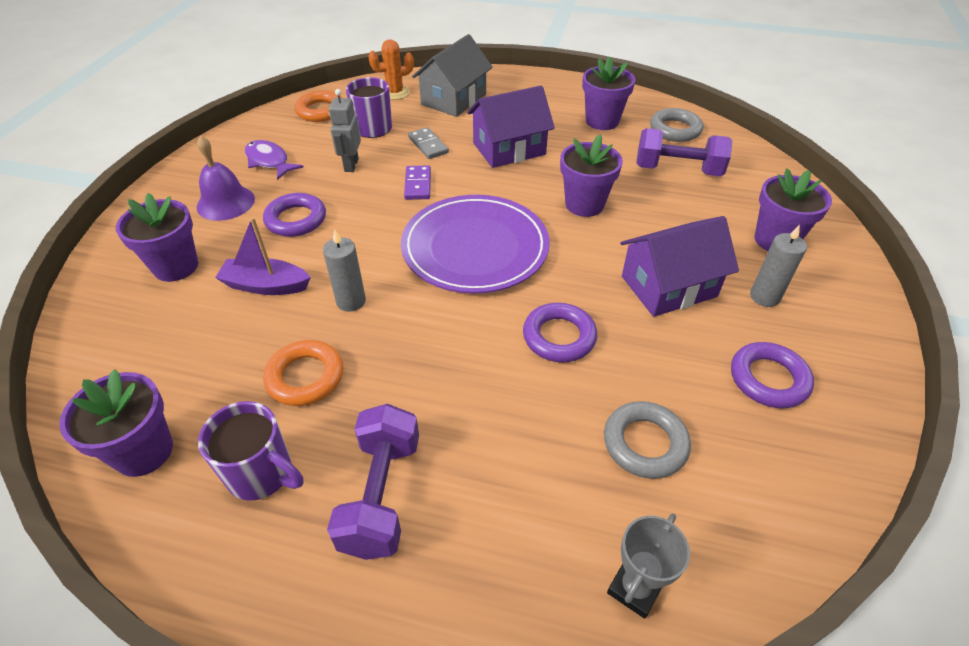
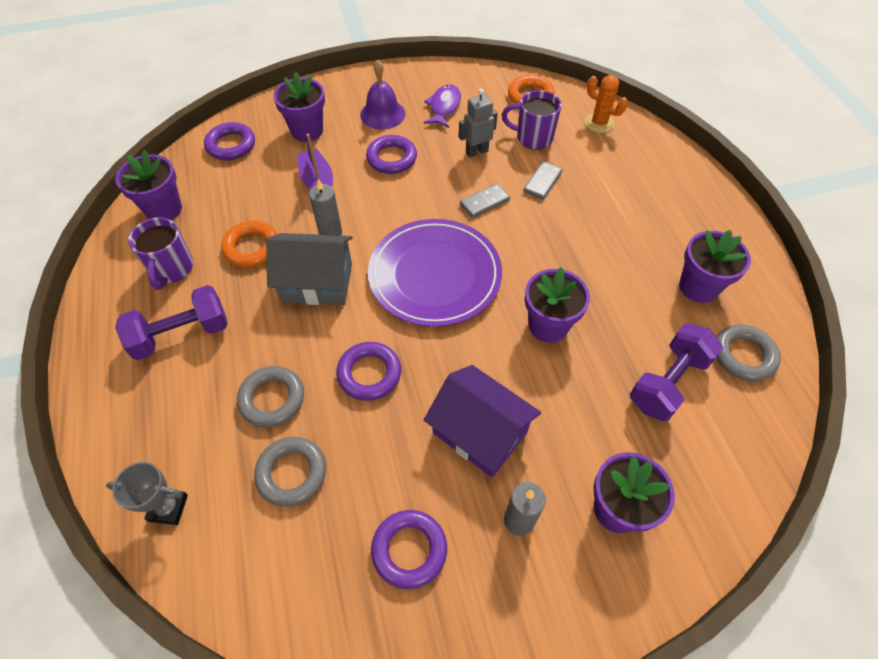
camera: 60 degrees right, 10 degrees up
(112, 342) = (231, 145): none -> purple ring
(418, 185) = (484, 202): purple domino -> grey domino
(453, 99) = (626, 164): grey house -> grey house (317, 282)
(509, 149) = (585, 237): purple house -> none
(540, 429) = (272, 399): none -> grey ring
(677, 170) = (668, 382): purple dumbbell -> purple dumbbell turned 60 degrees clockwise

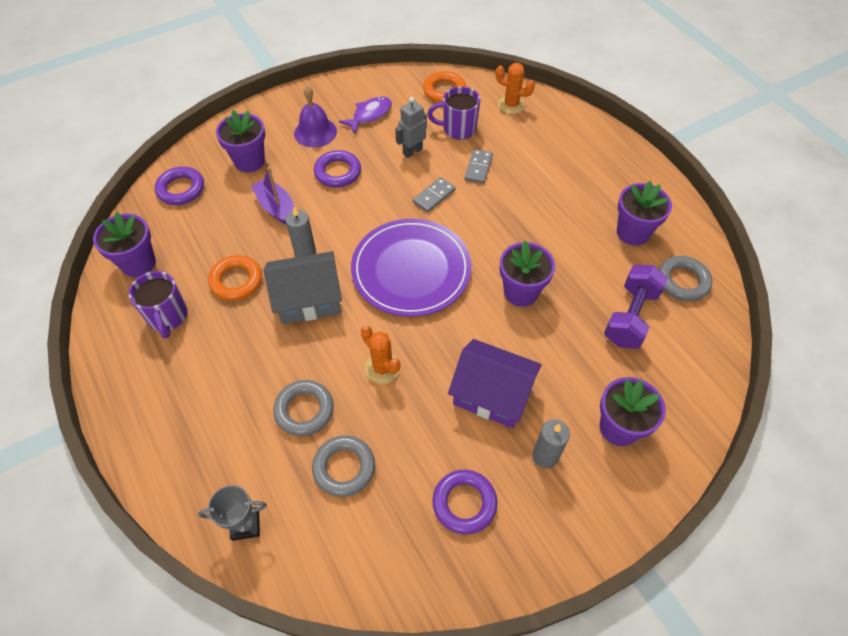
camera: 15 degrees left, 0 degrees up
(181, 334) = (200, 374): purple dumbbell -> none
(369, 374) = (382, 368): purple ring -> orange cactus
(444, 107) = (370, 115): purple fish -> purple fish turned 45 degrees clockwise

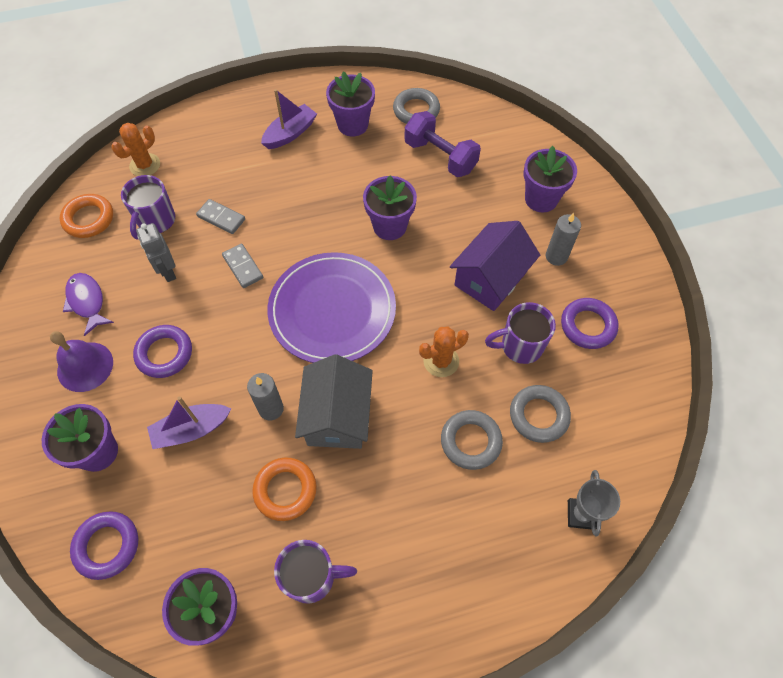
camera: 75 degrees left, 5 degrees up
(419, 437) = (520, 346): none -> purple mug
(595, 188) = (290, 133): none -> purple boat

